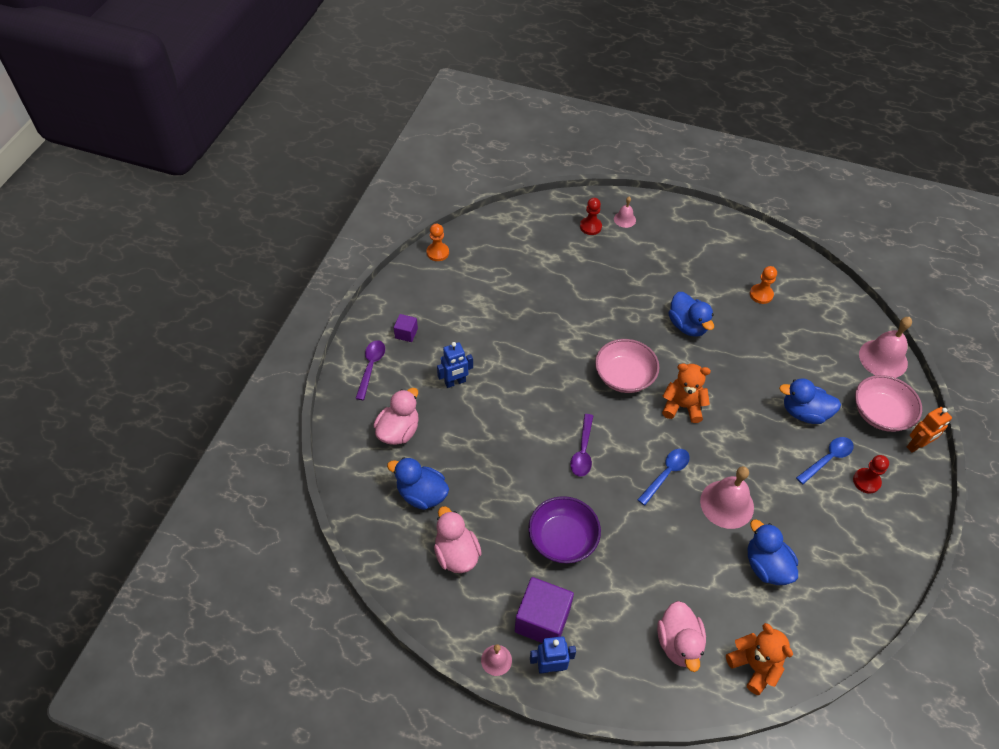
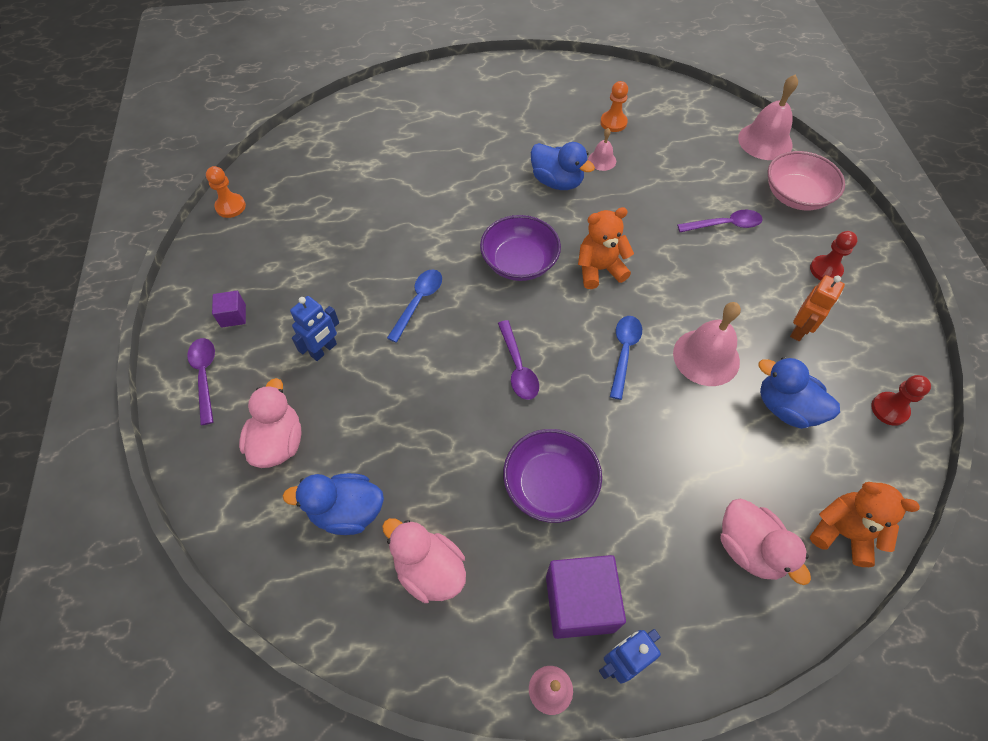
camera: 25 degrees left, 5 degrees up
(590, 227) = (398, 117): red pawn -> red pawn (889, 409)
(624, 219) = (431, 96): pink bell -> pink bell (602, 160)
(624, 376) = (519, 262): pink bowl -> purple bowl
(804, 413) = (724, 225): blue duck -> purple spoon
(827, 459) = (775, 263): blue spoon -> blue spoon (418, 302)
(916, 445) = (848, 213): orange robot -> orange robot (799, 330)

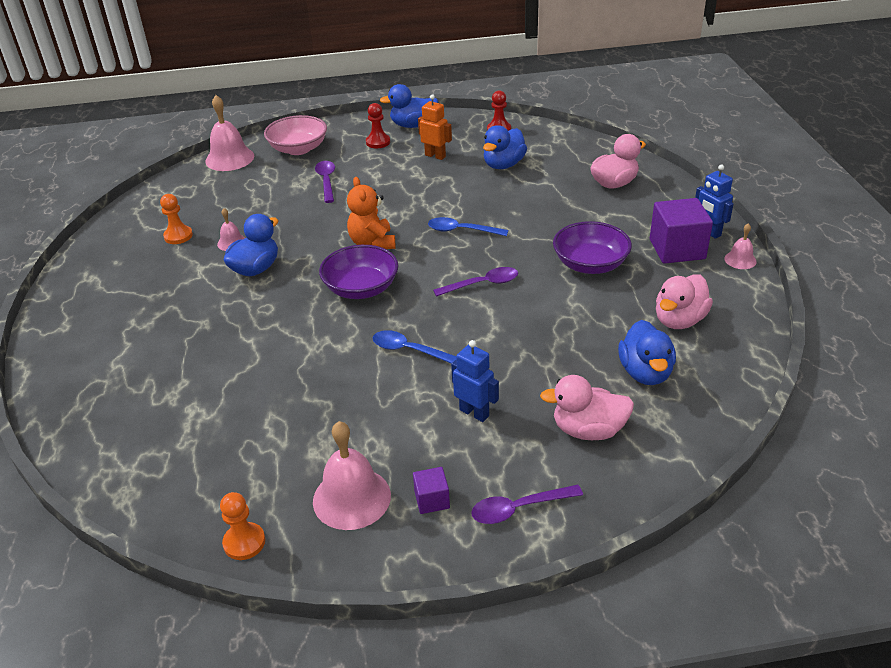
camera: 90 degrees left, 20 degrees down
(706, 357) = (463, 194): pink bell -> pink bell (351, 498)
(842, 532) = (592, 152): orange teddy bear -> none
(880, 307) = (413, 125): none -> blue duck

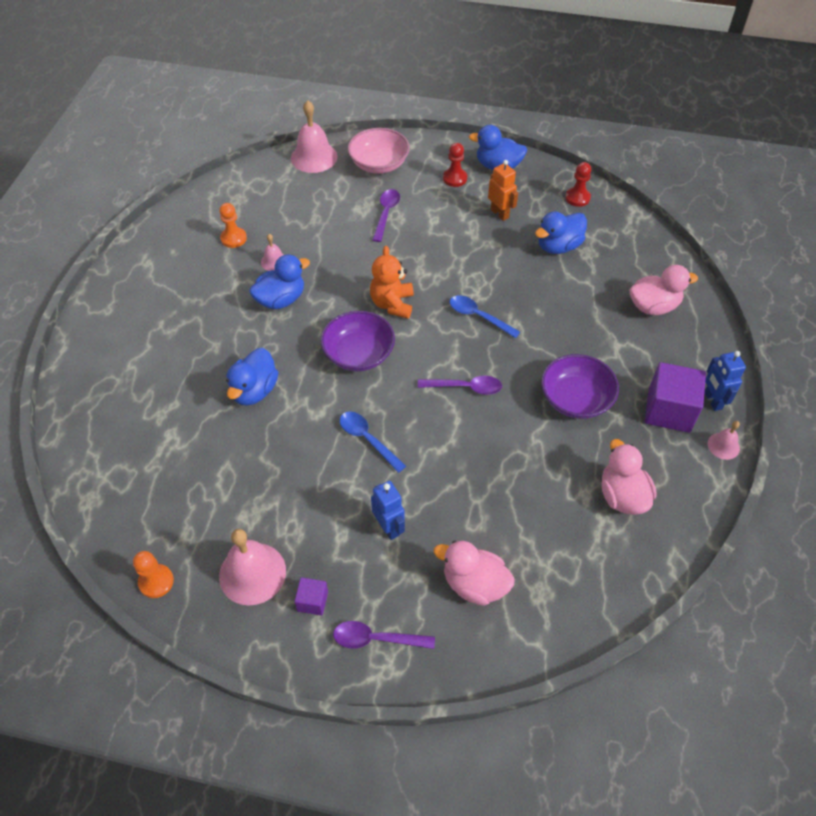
camera: 20 degrees right, 15 degrees up
(645, 372) = (558, 542): blue duck -> blue duck (254, 391)
(679, 320) = (622, 496): pink duck -> pink duck turned 105 degrees clockwise

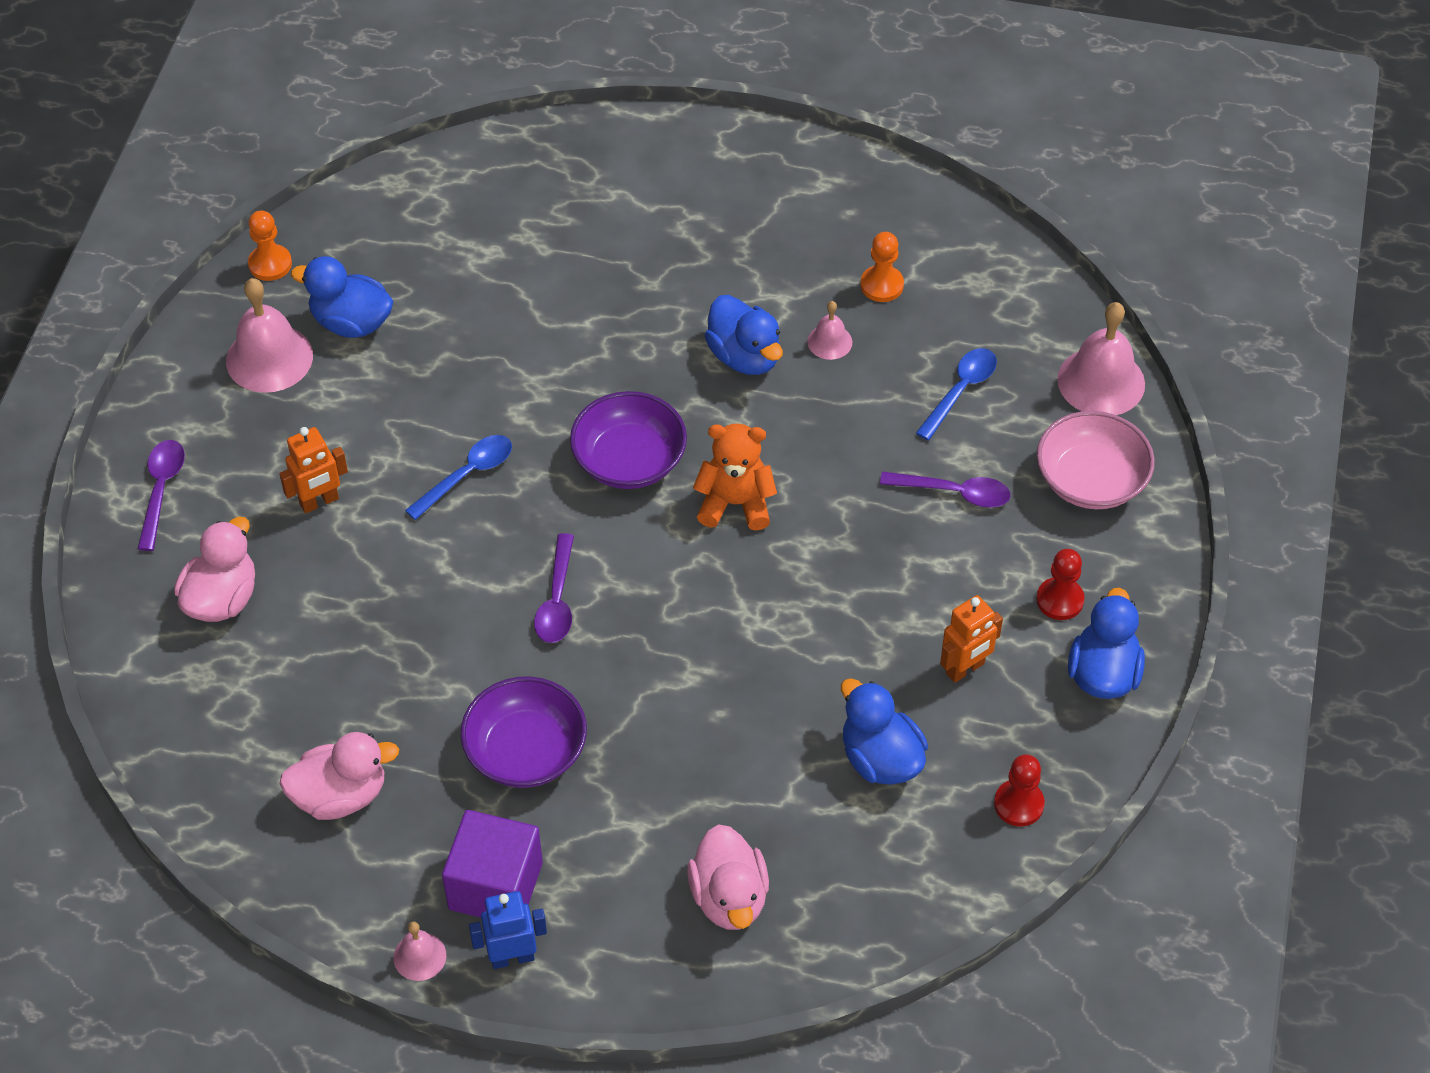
camera: 90 degrees right, 0 degrees up
(254, 391) = (563, 337): blue duck -> blue duck (351, 322)
(312, 601) = (222, 422): purple cube -> none
(389, 527) = (319, 502): blue robot -> orange robot
(478, 316) = (706, 624): blue spoon -> blue spoon (960, 391)

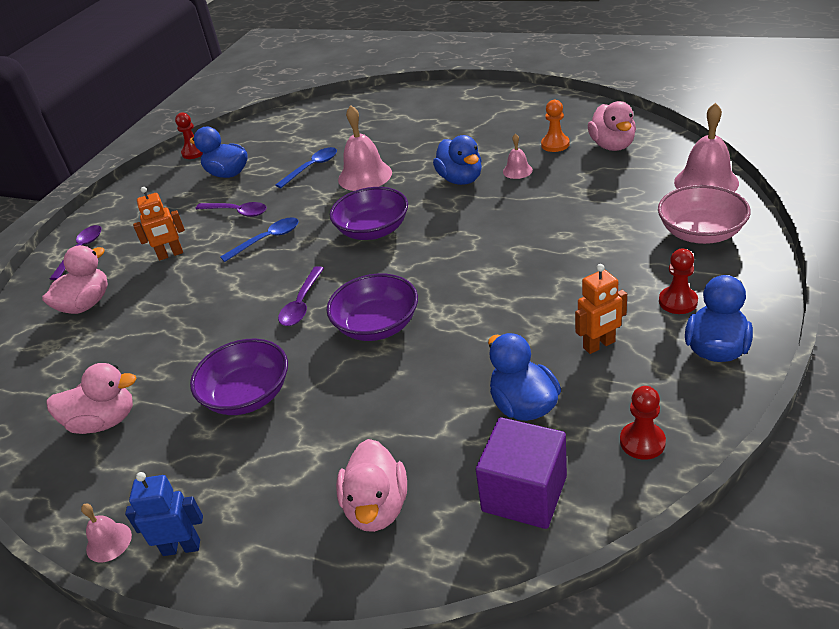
camera: 15 degrees right, 15 degrees down
(269, 358) = (174, 190): pink bell -> pink bell (365, 176)
(270, 264) = (194, 152): orange pawn -> red pawn
(495, 886) = (190, 489): purple cube -> purple cube (524, 493)
(673, 638) = (377, 325): none -> purple bowl
(735, 503) = (439, 250): orange teddy bear -> none
(954, 493) = (596, 241): purple spoon -> purple spoon (237, 212)
(960, 391) = (604, 190): blue spoon -> blue spoon (312, 167)
(968, 293) = (612, 145): none -> pink duck

